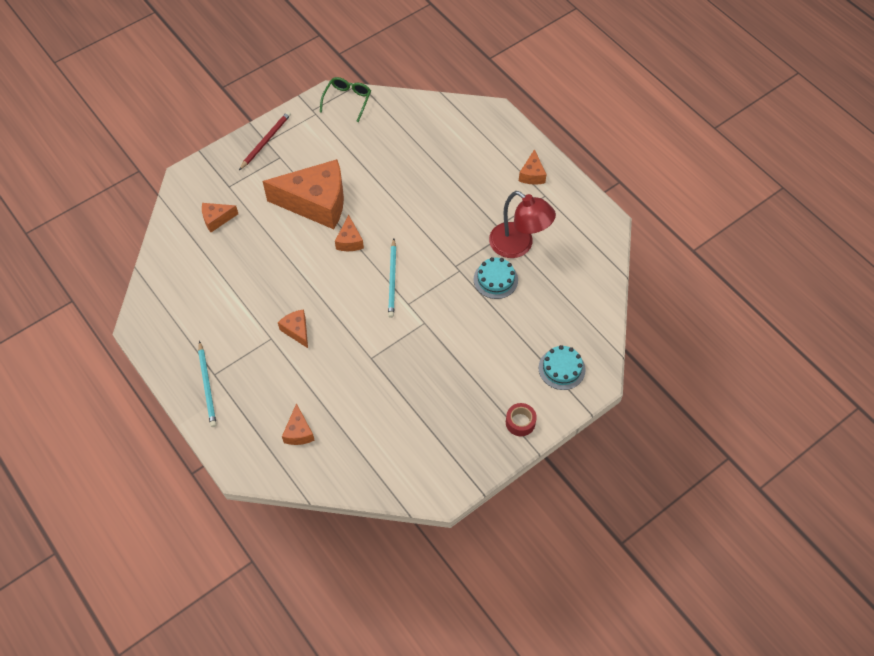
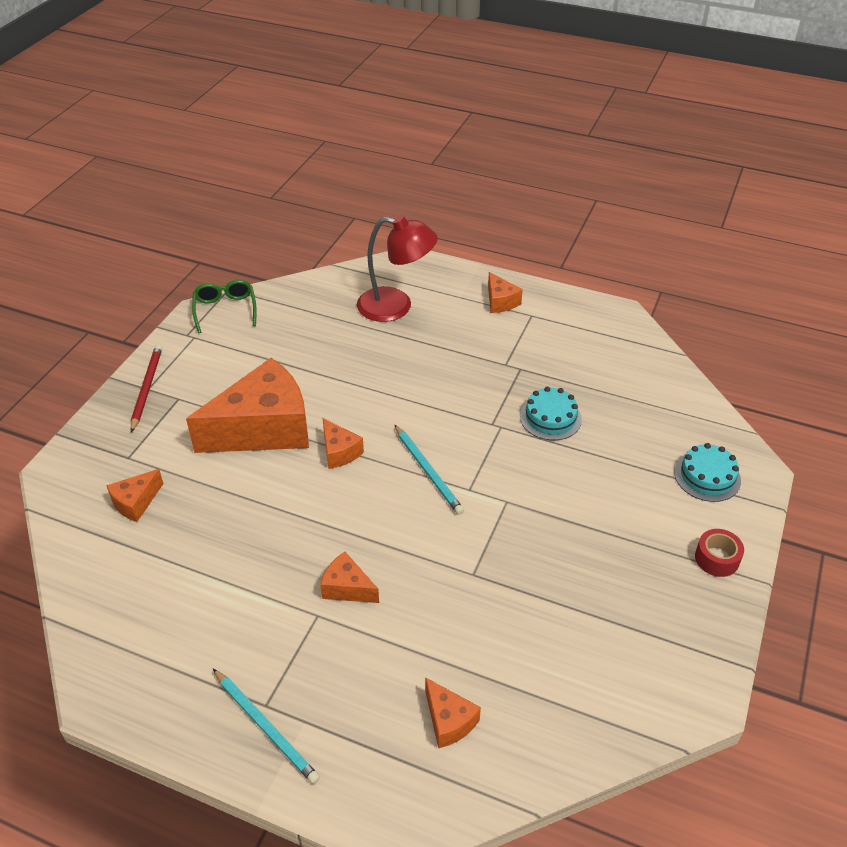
camera: 30 degrees left, 15 degrees down
(518, 246) = (546, 373): red lamp -> red lamp (396, 306)

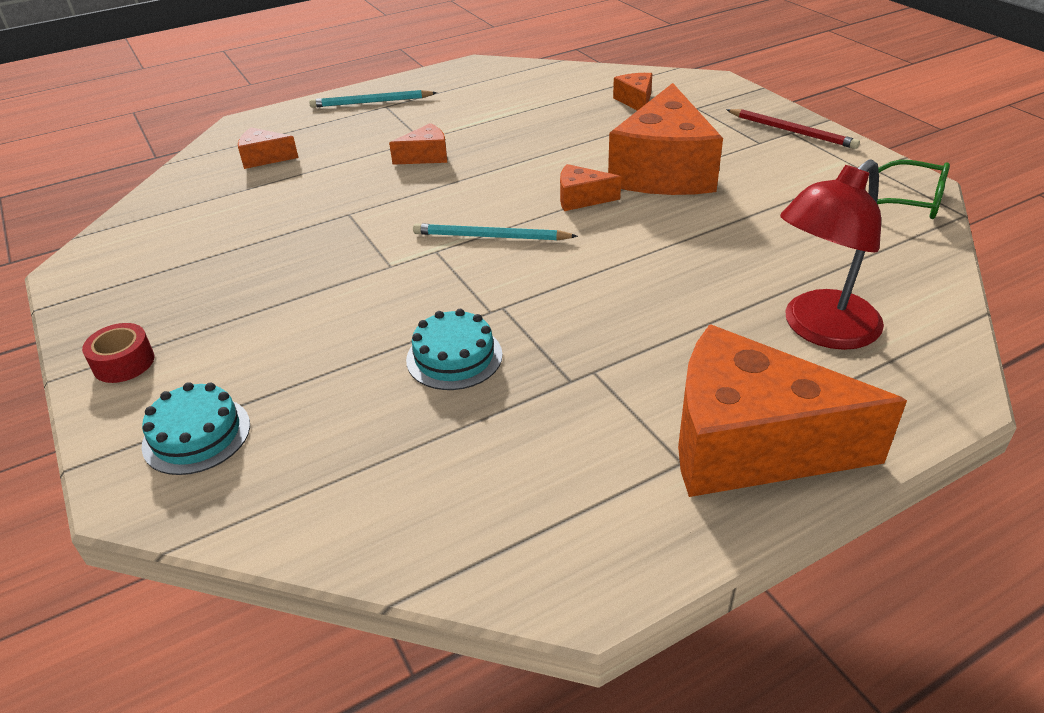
camera: 130 degrees right, 5 degrees down
(500, 301) = (749, 444): orange cheese -> orange cheese, size x2.27

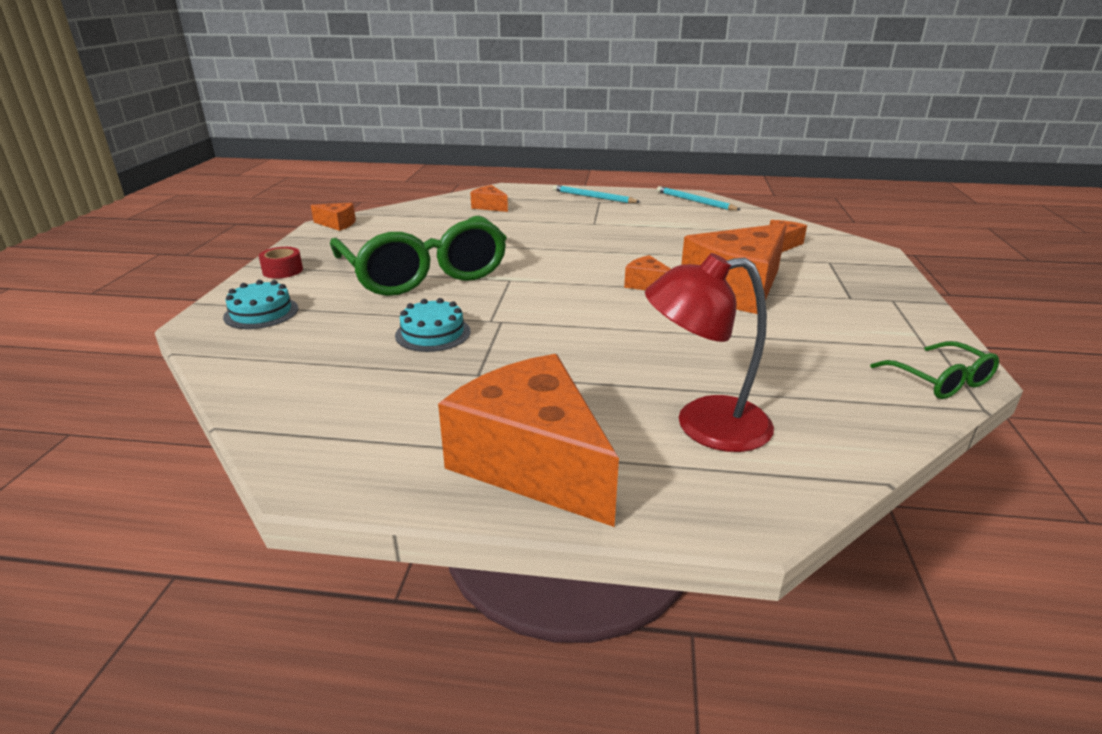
camera: 35 degrees right, 10 degrees down
(325, 285) = (424, 273): none -> green glasses
(426, 156) = (582, 232): orange cheese -> orange cheese (337, 224)
(490, 236) = (553, 284): turquoise pencil -> turquoise pencil (695, 201)
(792, 131) = (894, 300): red pencil -> none

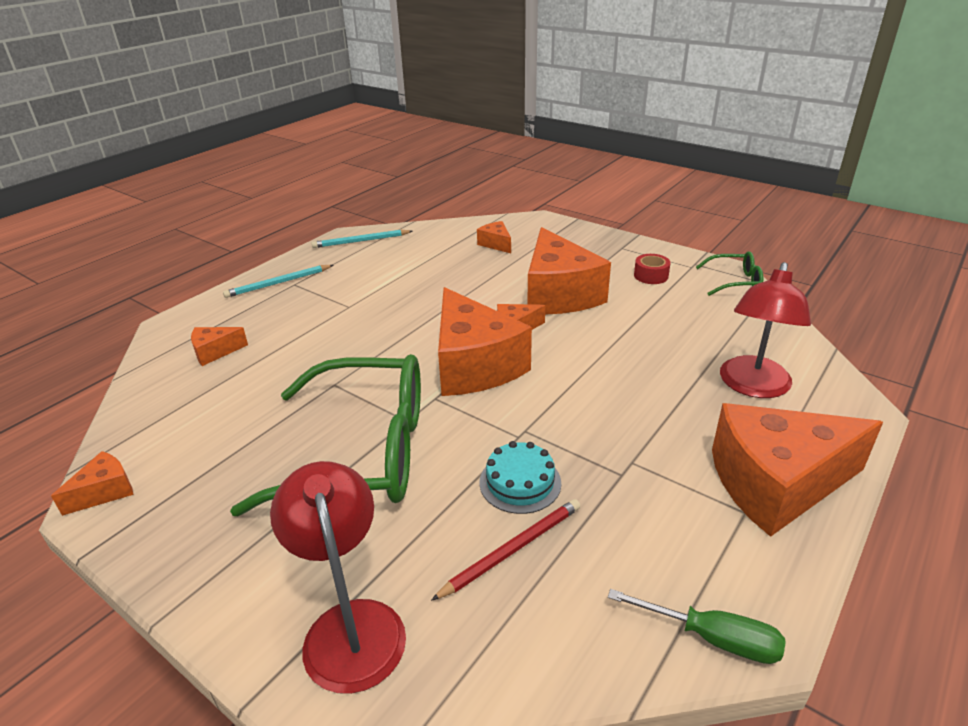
camera: 60 degrees left, 5 degrees up
(261, 313) = (350, 625): turquoise cake -> red lamp
(282, 270) = (222, 581): red tape -> red tape (651, 276)
(296, 452) = (713, 638): none -> green screwdriver
(355, 347) = (512, 549): none -> red pencil
(569, 282) = (473, 365): none -> orange cheese

